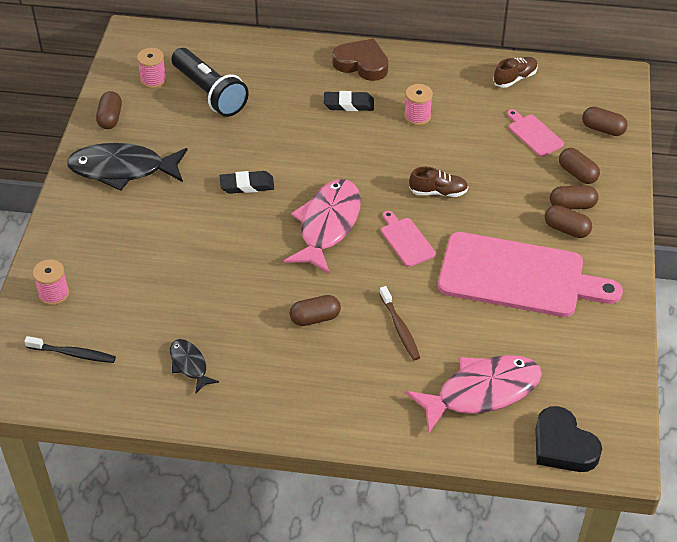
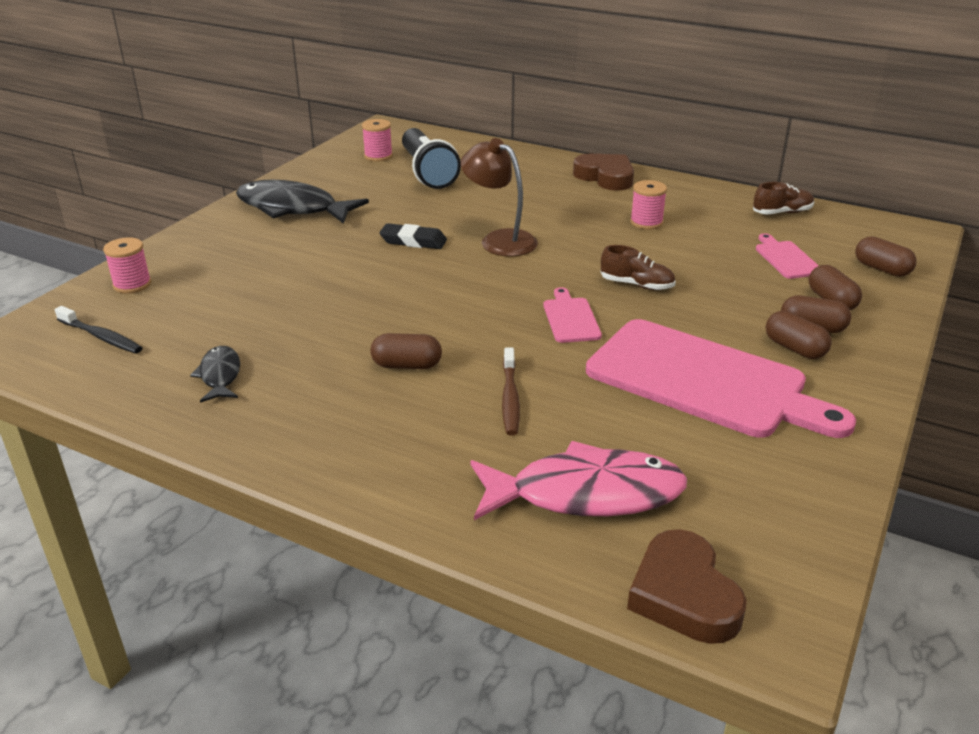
camera: 20 degrees right, 15 degrees down
(110, 118) = (313, 173): brown capsule -> none
(314, 166) = (499, 240): none -> brown lamp
(327, 225) = (482, 288): pink fish -> none
(349, 104) = (572, 202): black eraser -> none
(563, 445) = (683, 595): black heart -> brown heart

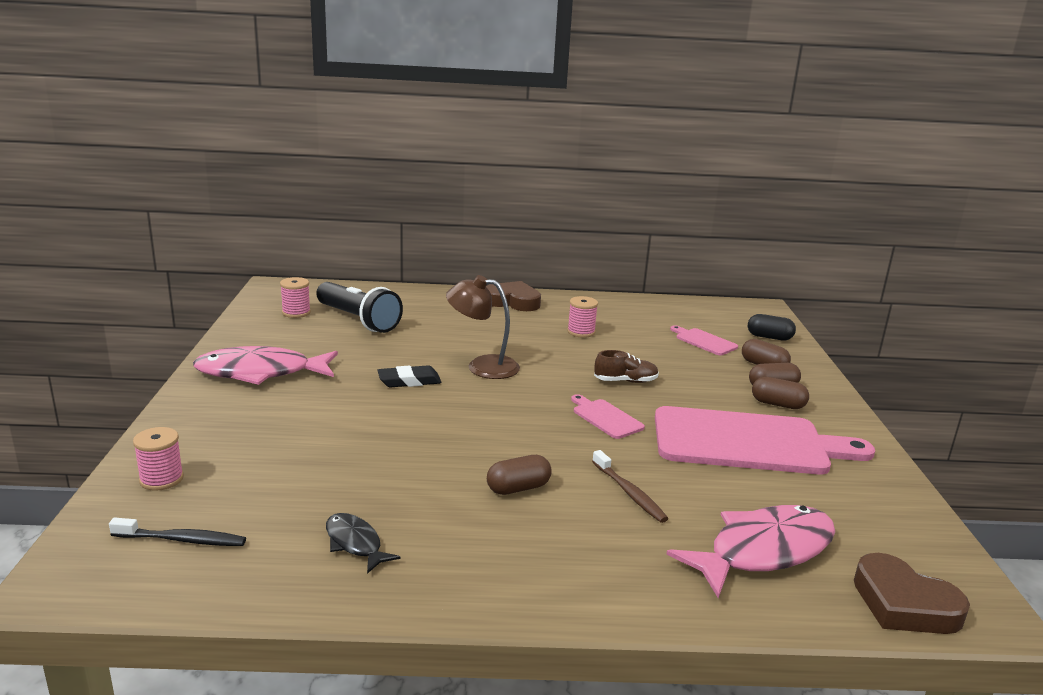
camera: 30 degrees left, 10 degrees down
(292, 208) = (260, 372): black fish -> pink fish
(782, 212) = (666, 308): brown shoe -> none
(882, 269) = (769, 337): brown capsule -> black capsule

